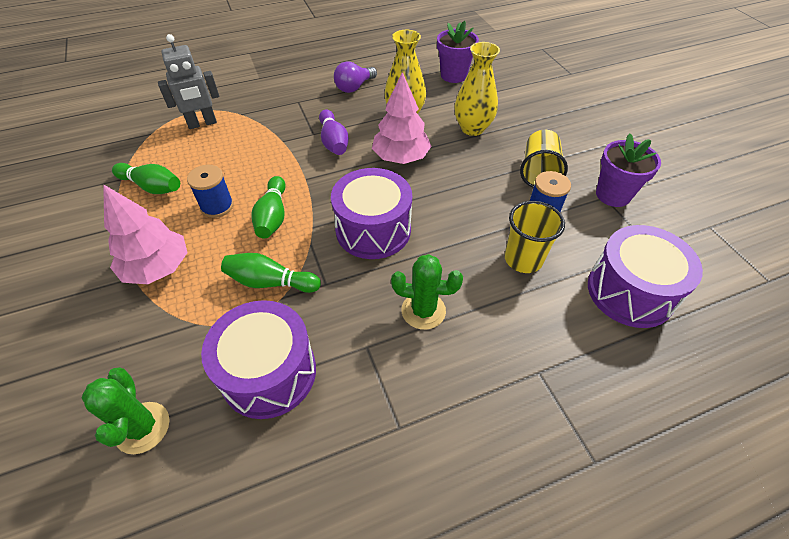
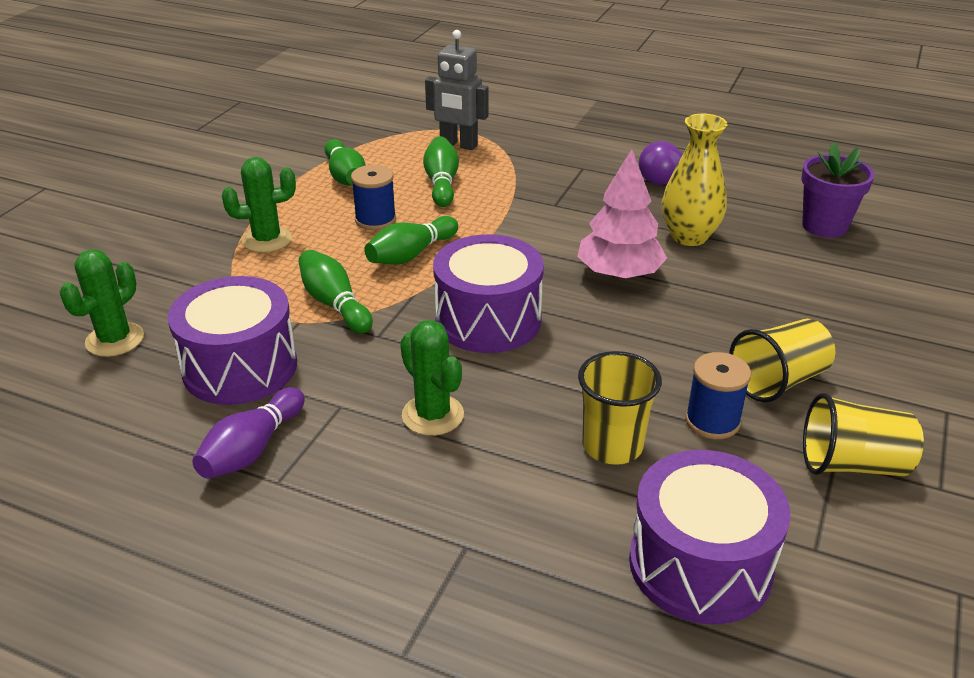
camera: 45 degrees right, 15 degrees down
(158, 268) = (267, 240): pink tree -> green cactus
(227, 156) = (442, 183): none -> green bowling pin
(333, 142) = (565, 222): purple bowling pin -> purple bowling pin (252, 449)
(472, 128) = (758, 291): yellow vase -> none
(613, 195) = (852, 464): purple flower pot -> yellow cup

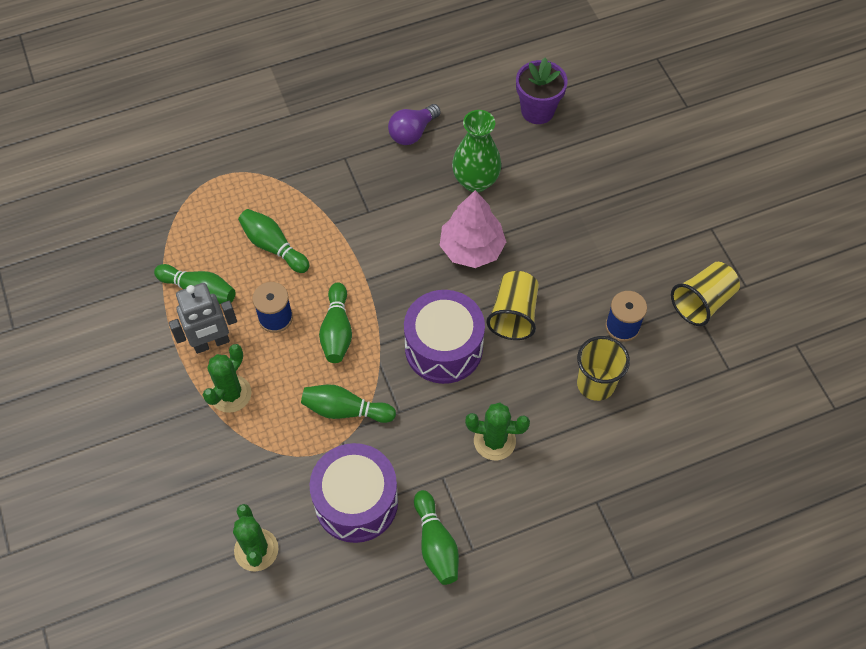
camera: 45 degrees left, 25 degrees up
(252, 449) = (436, 544): purple bowling pin -> green bowling pin
(458, 145) = (235, 195): grey robot -> grey robot (211, 343)
(689, 236) = (475, 181): yellow vase -> green vase
(700, 564) = (695, 420): purple drum -> none
(778, 381) = (625, 270): yellow cup -> yellow cup (514, 315)

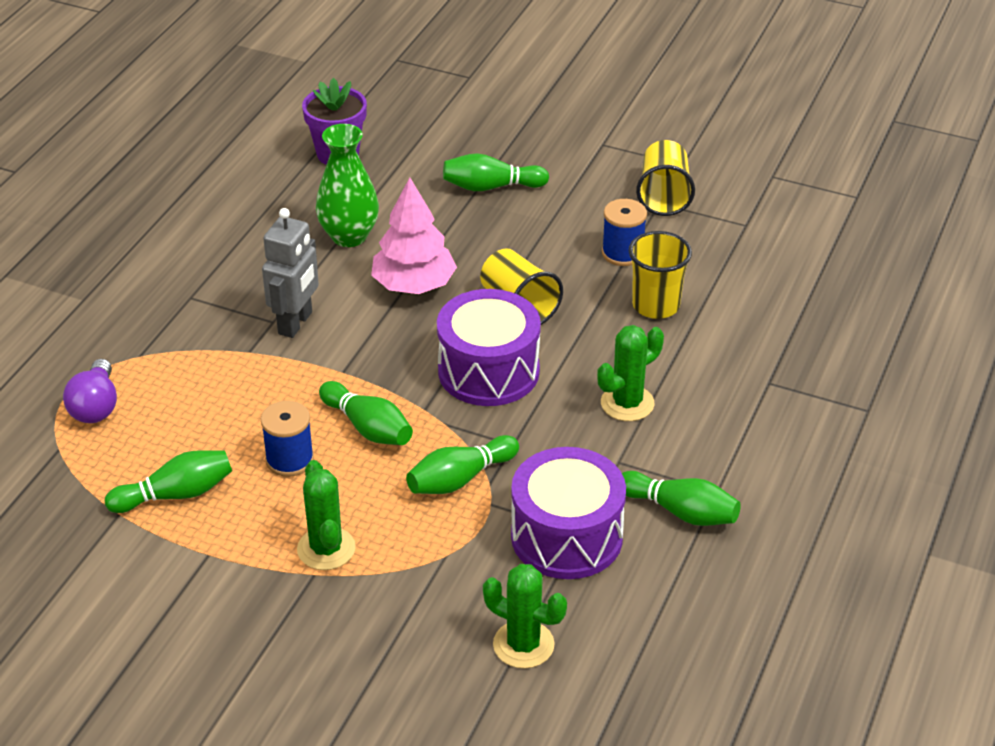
camera: 45 degrees left, 20 degrees down
(211, 343) = (248, 525): grey robot -> grey robot (296, 323)
(273, 246) = (209, 408): green bowling pin -> green bowling pin (491, 187)
(412, 132) = (235, 238): purple light bulb -> purple light bulb (96, 406)

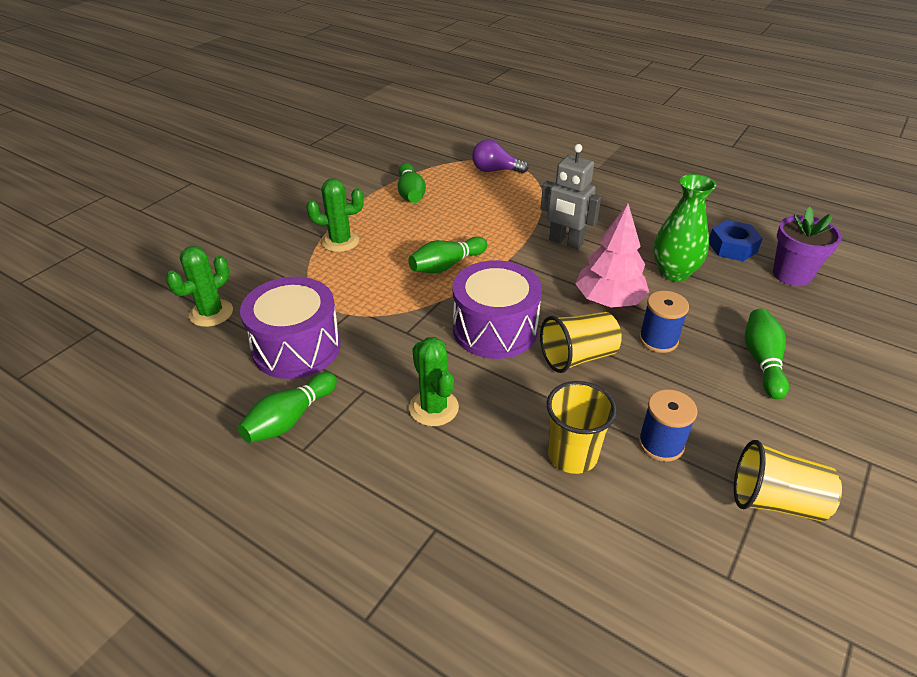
camera: 100 degrees right, 0 degrees up
(287, 190) = (732, 247): none -> blue nut
(290, 460) = (425, 233): blue spool -> blue spool (658, 340)
(460, 479) = (379, 302): green bowling pin -> none

